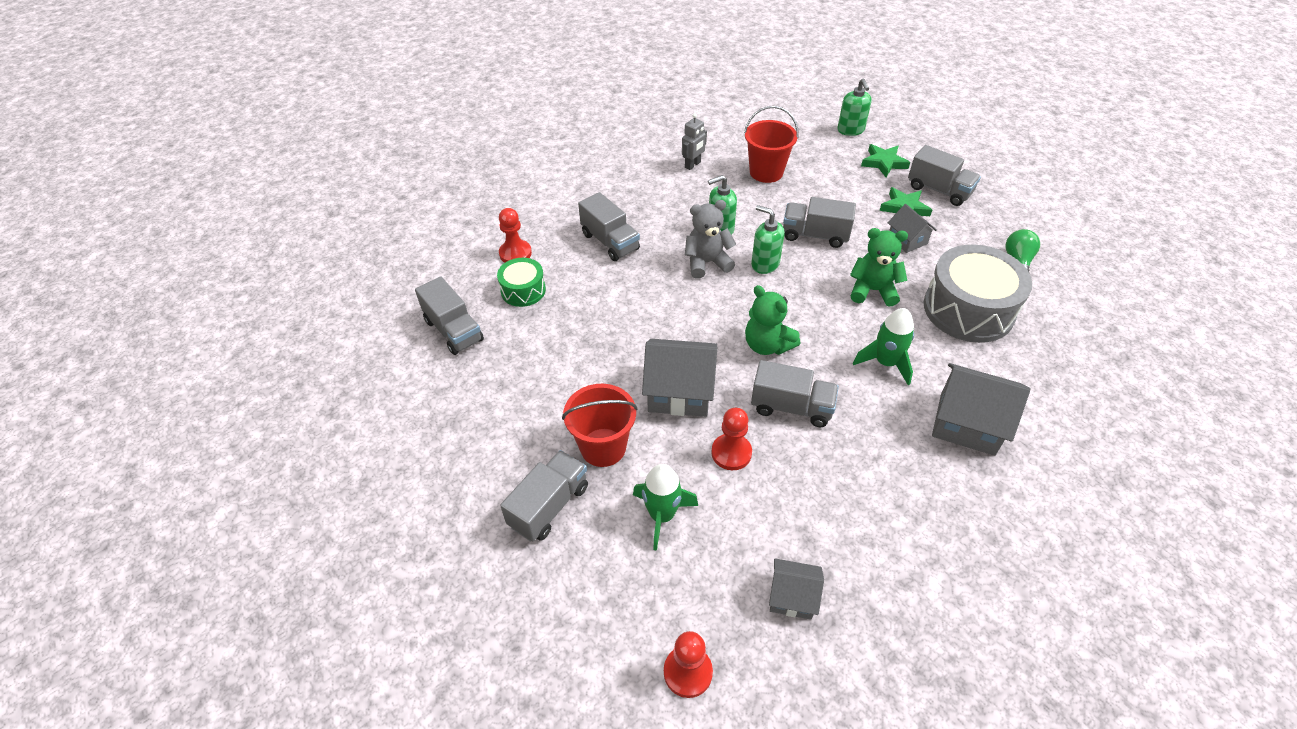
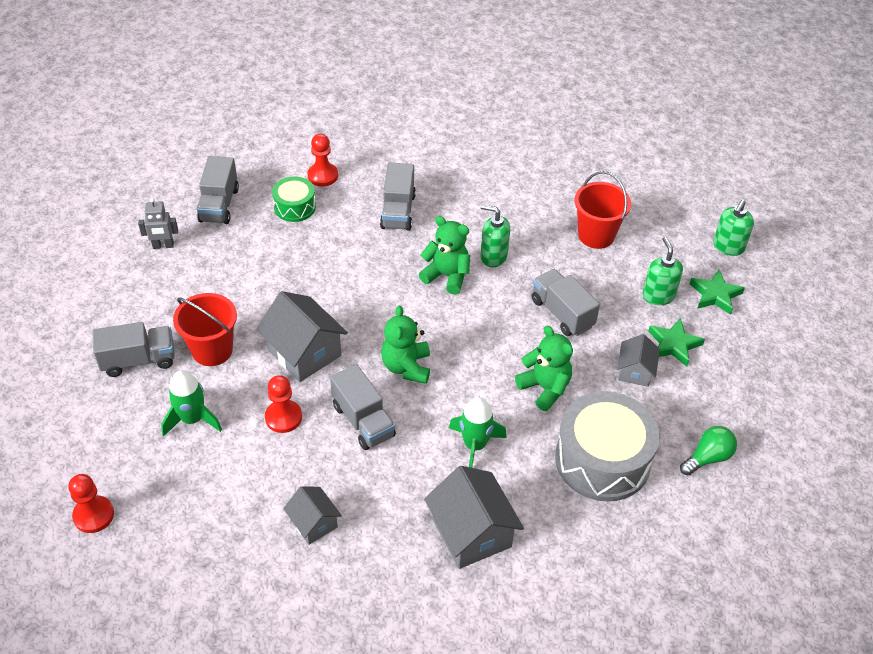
camera: 40 degrees right, 0 degrees up
(693, 165) = (543, 190): grey robot -> grey robot (163, 246)
(707, 263) = (447, 276): grey teddy bear -> green teddy bear
(765, 264) = (489, 307): green soap dispenser -> green soap dispenser (658, 295)
(792, 597) = (202, 530): grey house -> grey house (313, 523)
(939, 190) = (730, 351): grey truck -> none

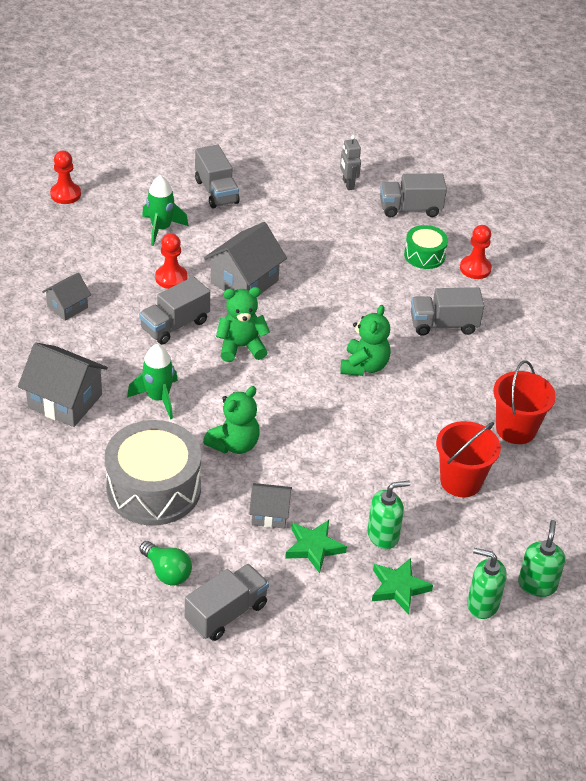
camera: 80 degrees right, 5 degrees down
(212, 350) = (235, 229): red bucket -> red bucket (516, 429)
(471, 533) = (65, 401): grey house -> grey house turned 60 degrees clockwise
(493, 256) = (401, 399): green soap dispenser -> green soap dispenser (537, 584)
(562, 313) = (336, 455): grey truck -> grey truck (226, 613)

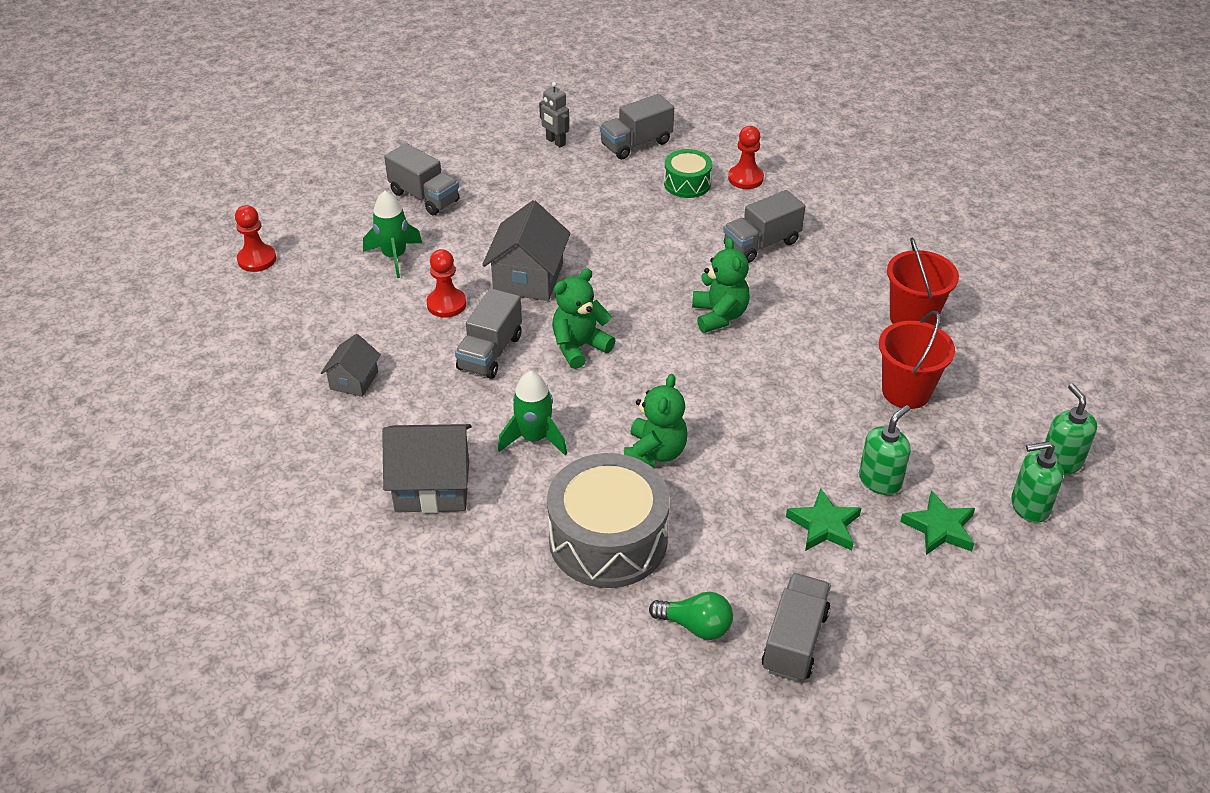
camera: 25 degrees left, 0 degrees up
(269, 514) = (751, 511): grey house -> none

